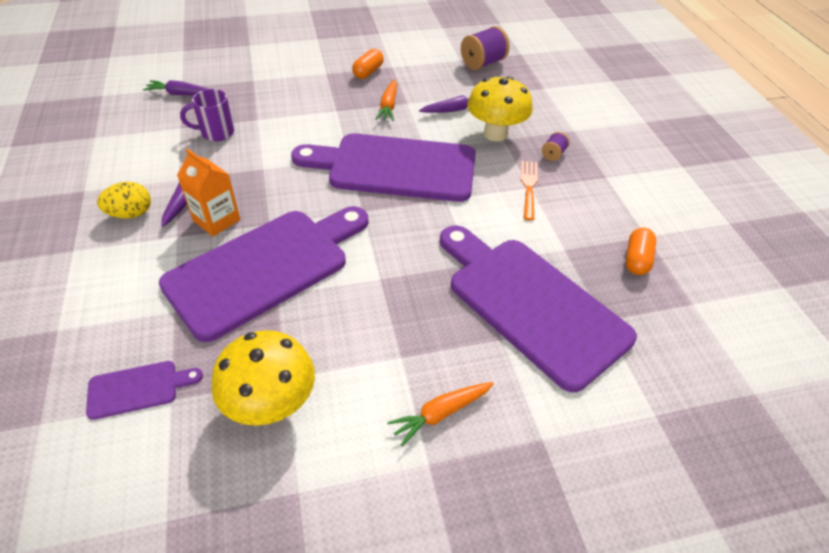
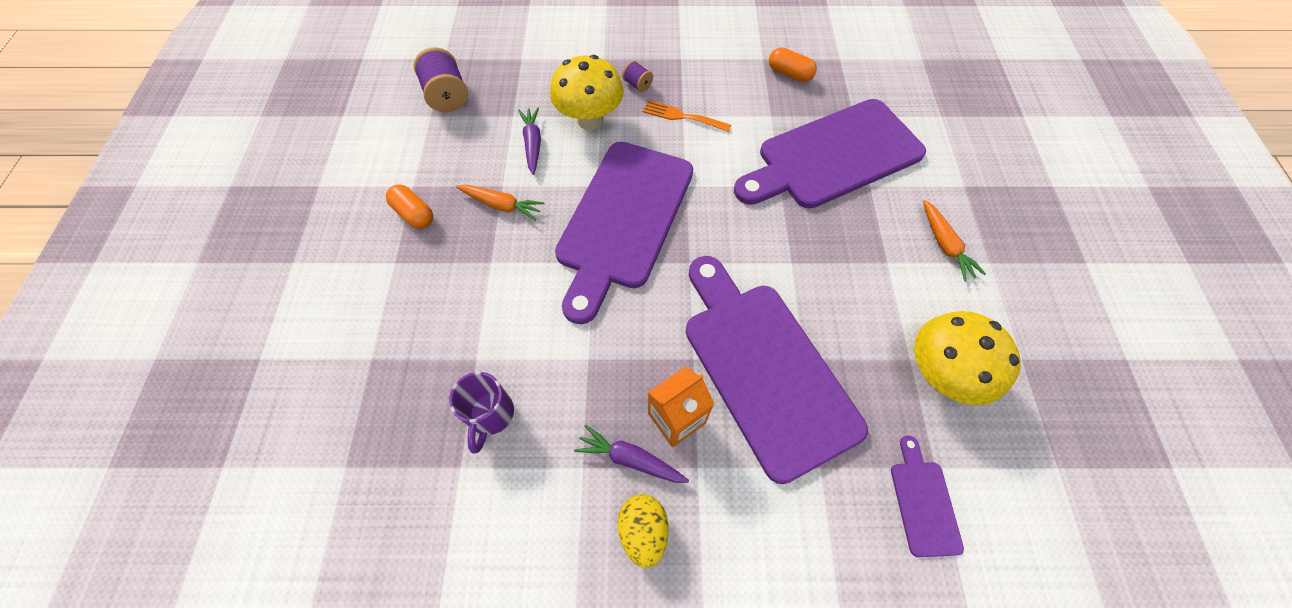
camera: 75 degrees left, 15 degrees up
(181, 94) = (366, 468): purple carrot -> none

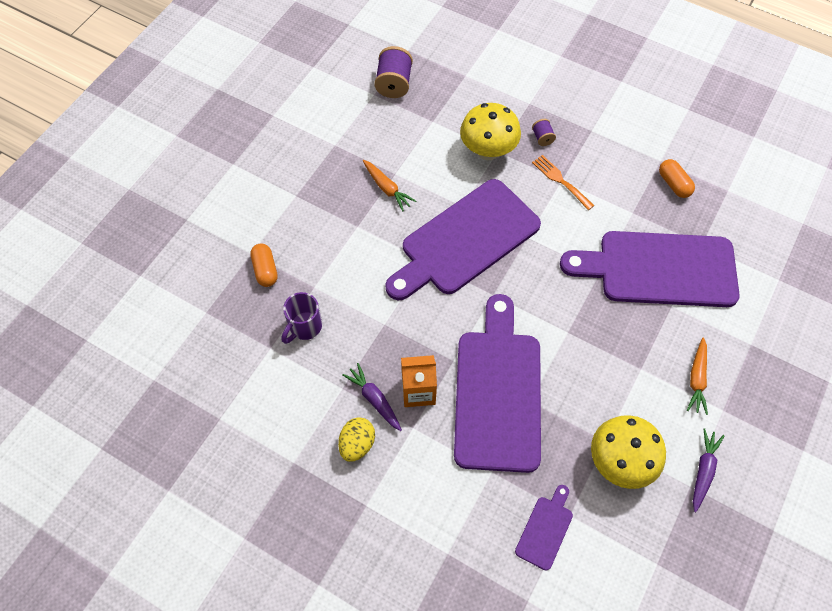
camera: 30 degrees right, 0 degrees up
(414, 214) = (325, 166): orange capsule -> orange capsule (265, 270)
(533, 144) = (434, 151): purple carrot -> purple carrot (703, 471)

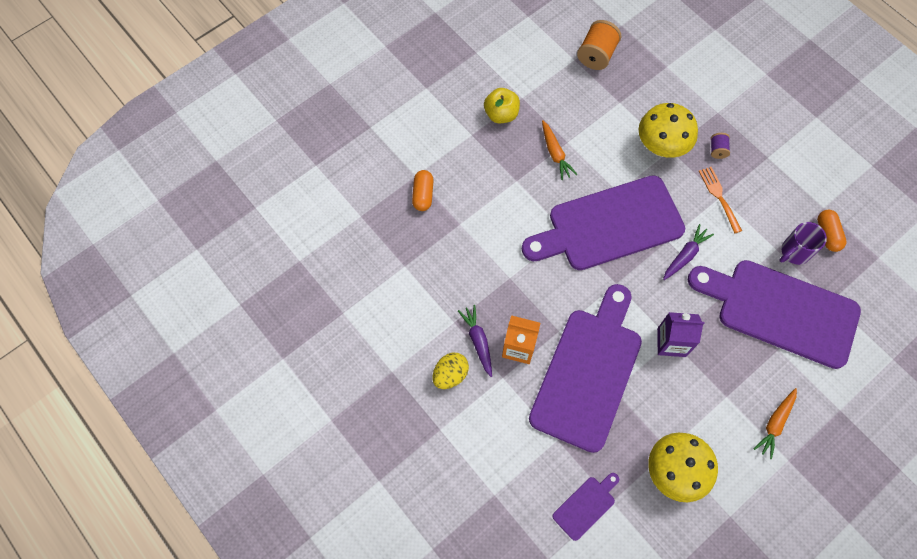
camera: 20 degrees right, 5 degrees up
(304, 327) = (440, 257): purple mug -> purple mug (794, 252)
(319, 167) = (501, 114): none -> yellow apple
(394, 84) = (596, 55): purple spool -> orange spool
(568, 334) = (671, 342): none -> purple carton
(703, 471) = (747, 507): purple carrot -> purple carrot (685, 255)

